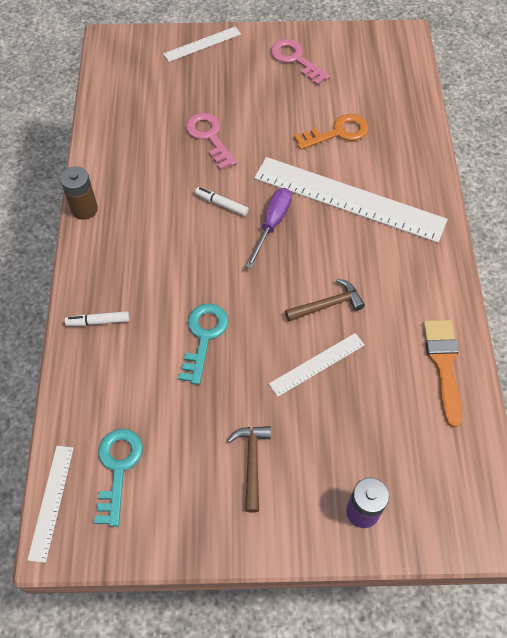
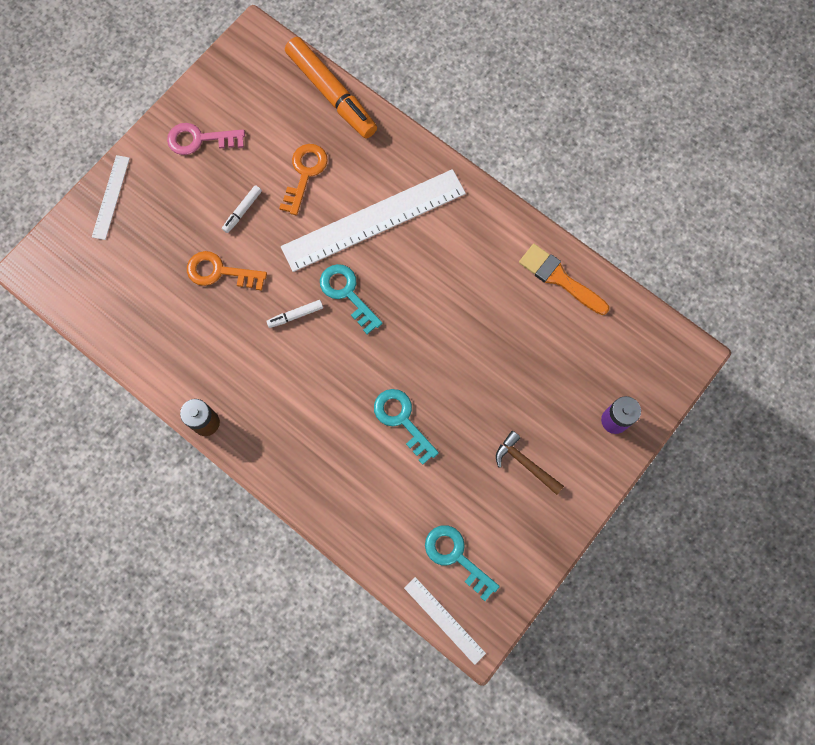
camera: 50 degrees left, 15 degrees up
(98, 321) = (324, 486): white marker -> white marker (242, 211)
(209, 137) = (220, 272): pink key -> orange key
(272, 224) = (347, 294): purple screwdriver -> turquoise key
(317, 364) = (489, 360): white ruler -> none
(327, 305) = (449, 313): brown hammer -> none
(416, 105) = (331, 93): none -> orange marker

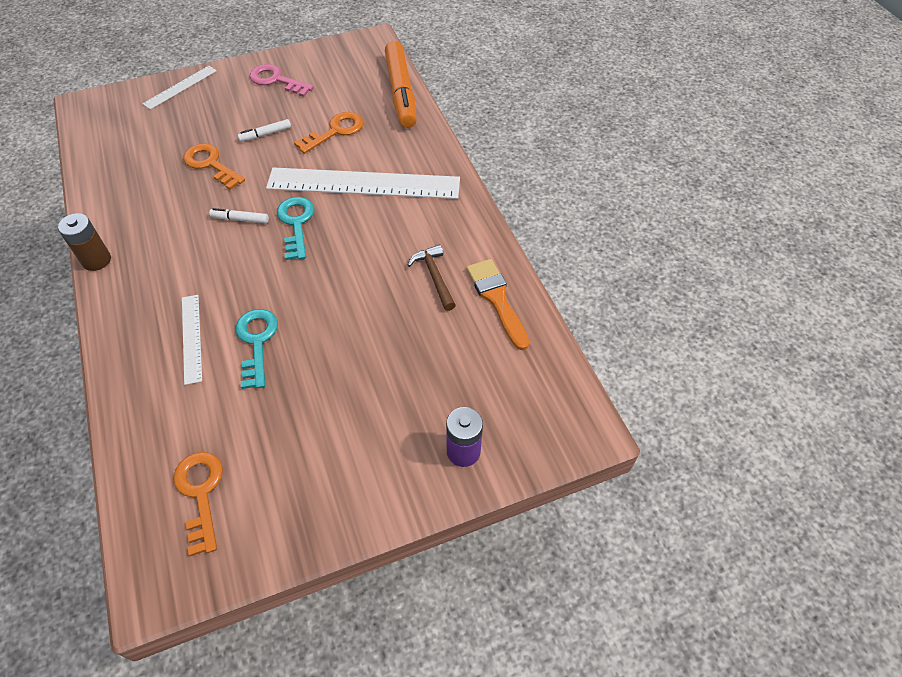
camera: 30 degrees right, 20 degrees down
(444, 620) = (135, 551): white ruler -> white ruler (191, 338)
(456, 557) = (200, 494): turquoise key -> orange key
(525, 463) = (340, 442): brown hammer -> brown hammer (434, 277)

